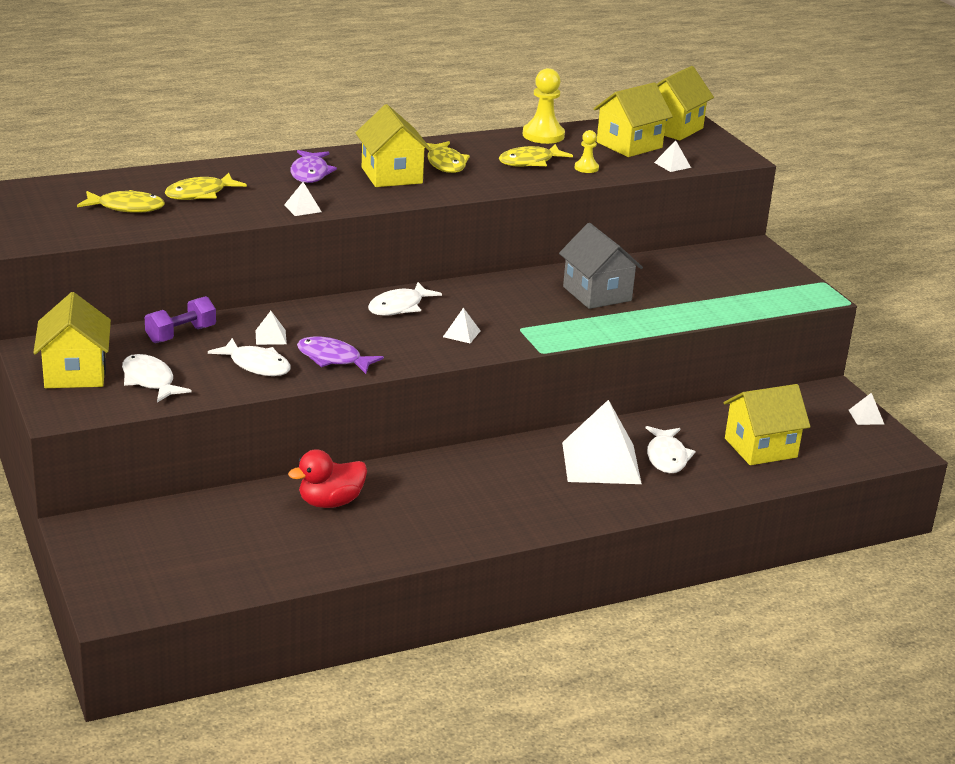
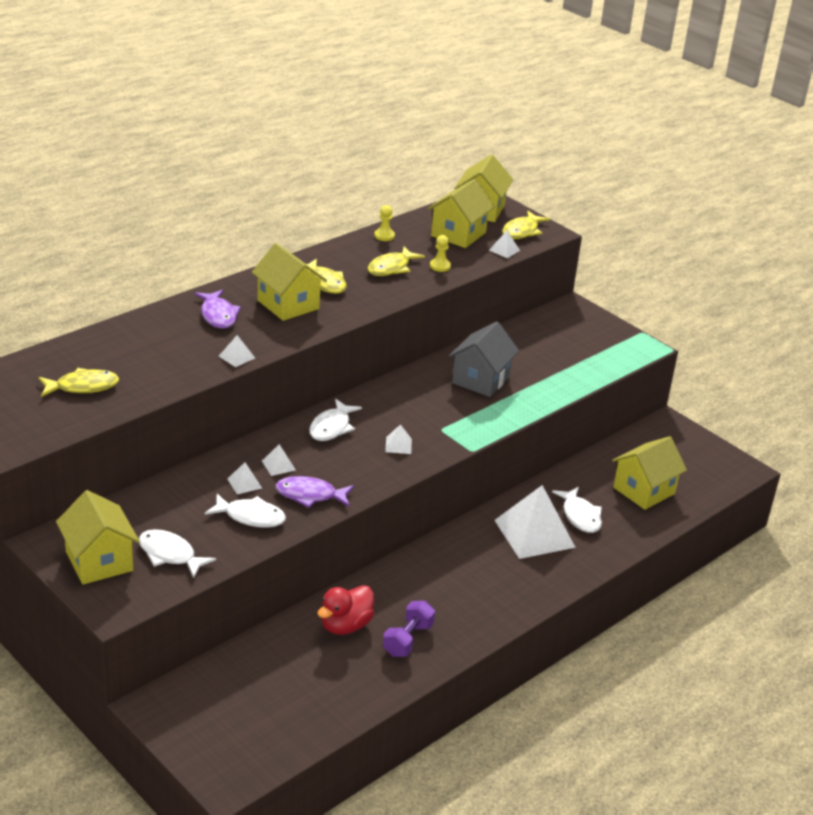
camera: 20 degrees left, 5 degrees up
(181, 334) = (166, 497): purple dumbbell -> purple dumbbell (408, 640)
(200, 194) = (138, 358): yellow fish -> yellow fish (522, 231)
(543, 135) = (384, 236): yellow pawn -> yellow pawn, size x0.55
(597, 294) = (480, 380): grey house -> grey house turned 75 degrees clockwise
(866, 417) = (703, 443): white pyramid -> white pyramid (278, 465)

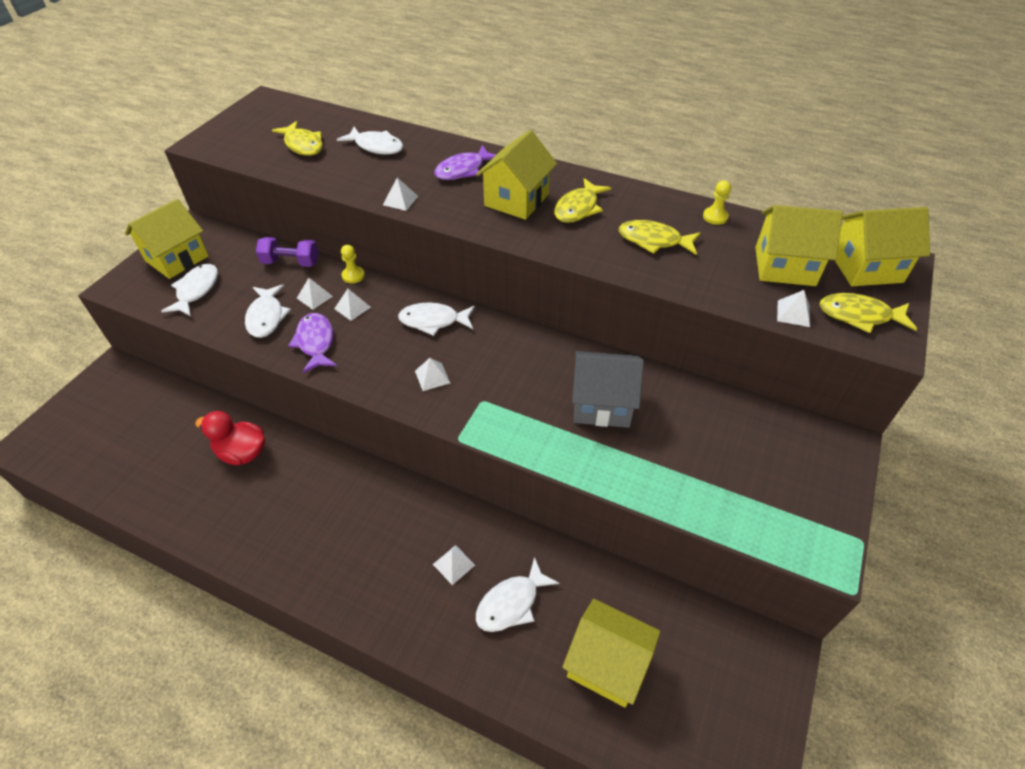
camera: 70 degrees right, 15 degrees up
(130, 348) = (376, 146): none -> white fish
(408, 640) = (235, 507): purple dumbbell -> purple dumbbell (291, 262)
(440, 266) = (696, 273): yellow pawn -> yellow pawn (353, 275)
(534, 533) = (454, 564): white pyramid -> white pyramid, size x0.41

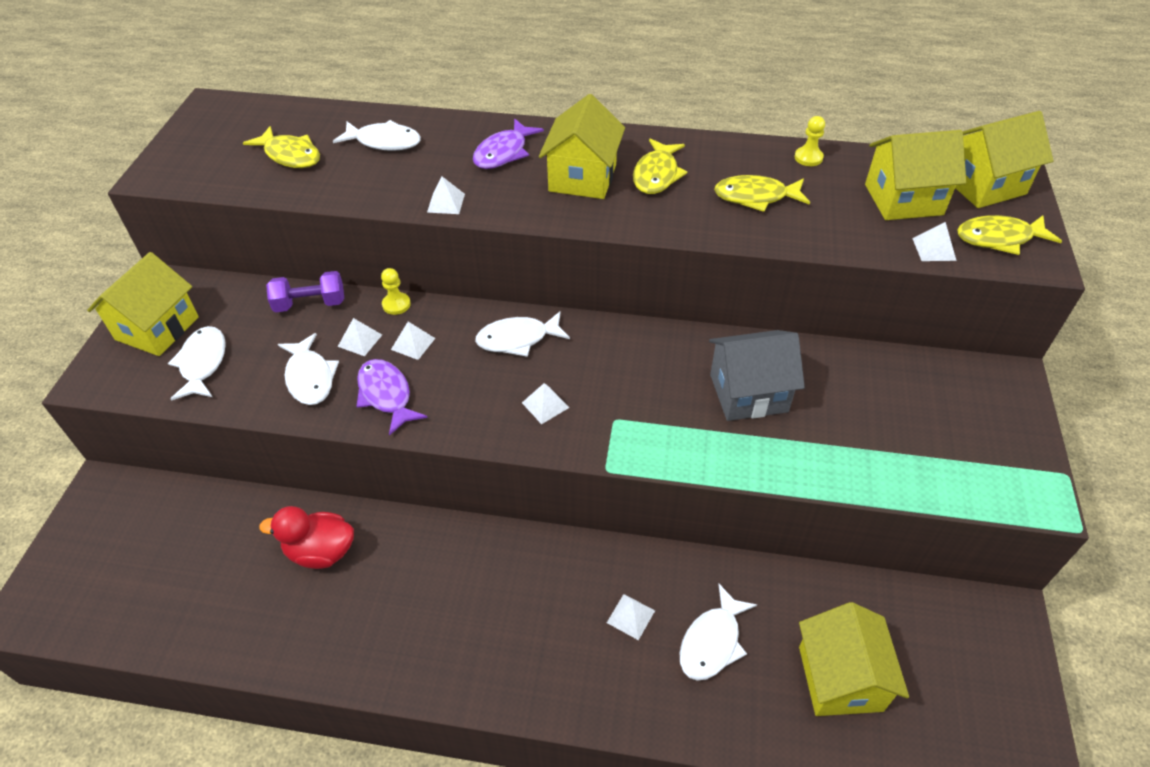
camera: 15 degrees left, 0 degrees up
(607, 664) = (840, 678): yellow house -> yellow house turned 75 degrees clockwise

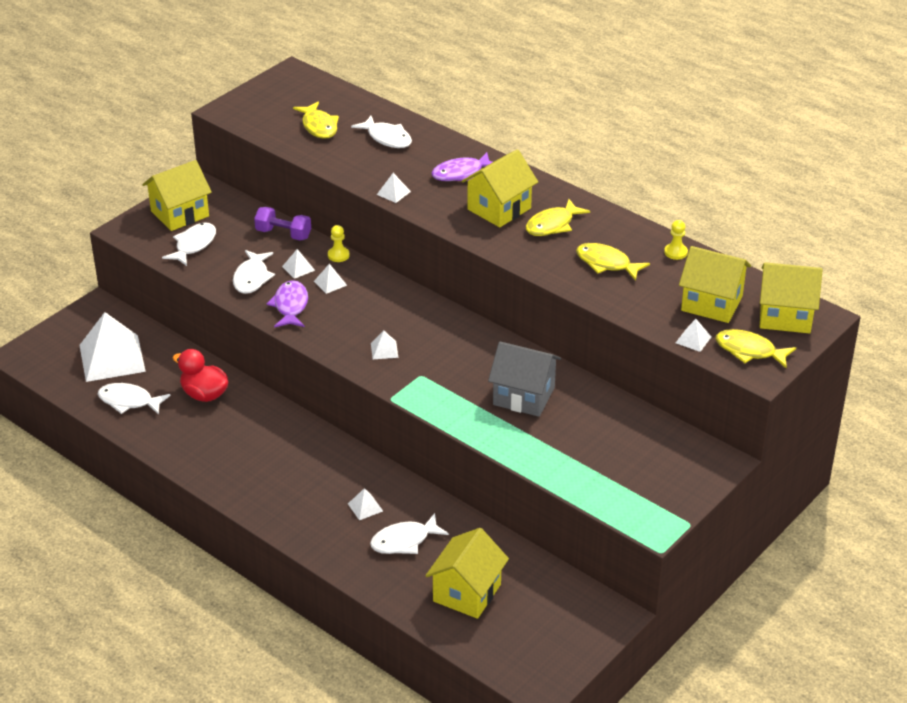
camera: 30 degrees right, 10 degrees down
(162, 555) = (112, 358): none -> white pyramid
(517, 339) = (400, 306): white fish -> white fish (129, 401)

